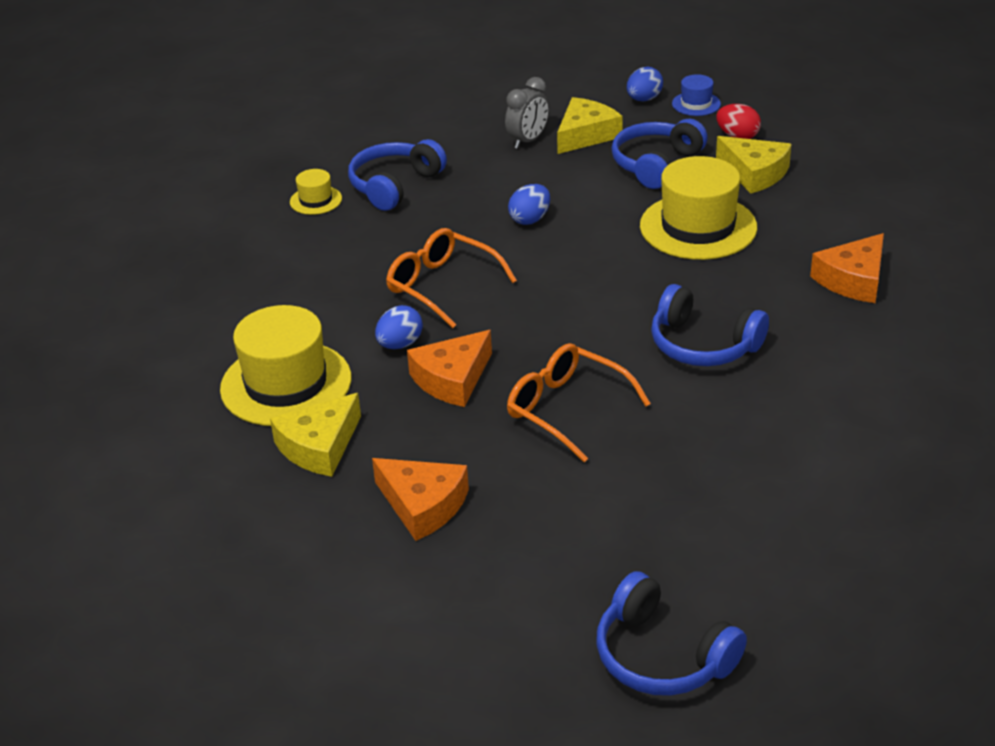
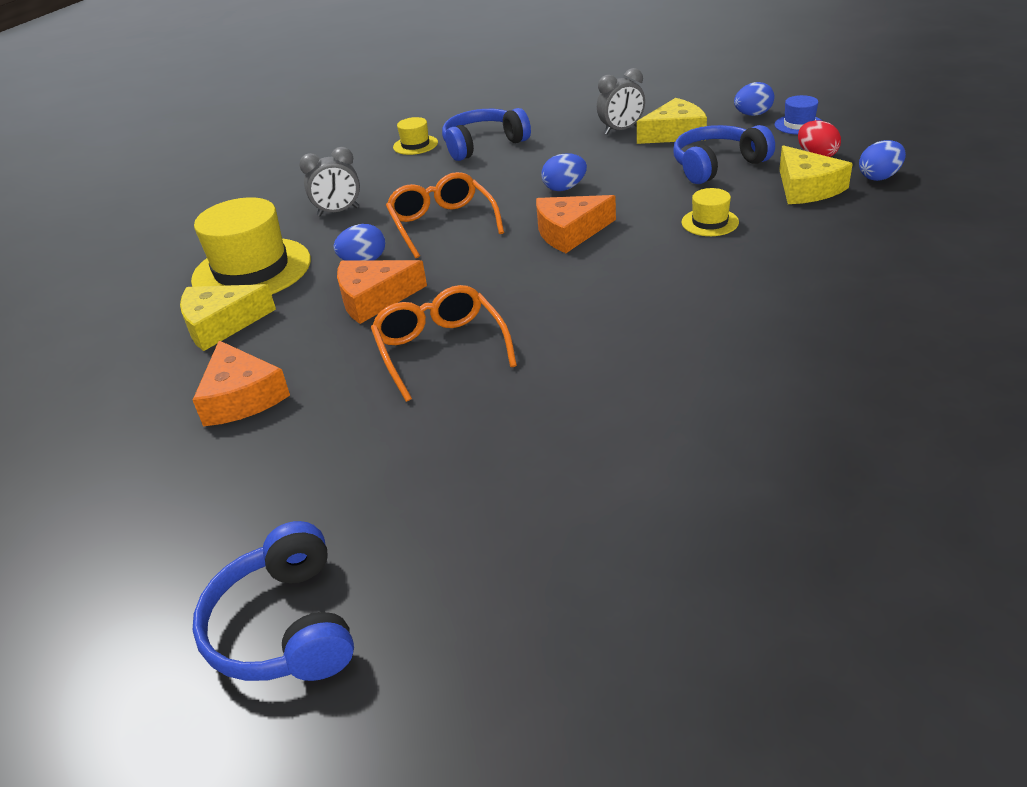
camera: 30 degrees right, 0 degrees up
(311, 298) = (338, 212): none -> grey clock
(698, 227) = (710, 222): yellow hat -> yellow hat, size x0.47
(703, 344) = (620, 325): blue headphones -> none
(807, 149) = (879, 177): none -> blue egg
(853, 280) = (830, 302): orange cheese -> orange cheese (570, 232)

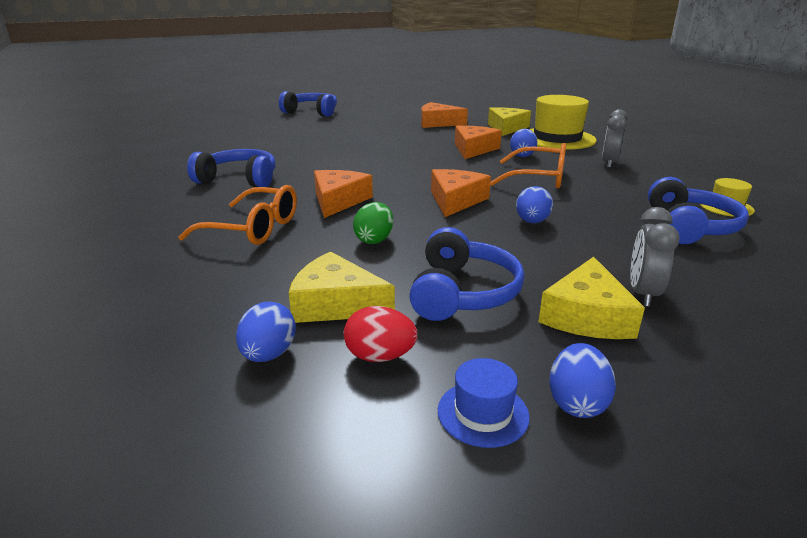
camera: 125 degrees right, 10 degrees down
(440, 349) = (399, 149): orange glasses -> orange glasses (254, 229)
(672, 281) = (338, 201): none -> orange cheese
(710, 222) = (374, 240): yellow hat -> green egg
(737, 382) = (239, 180): none -> blue headphones

